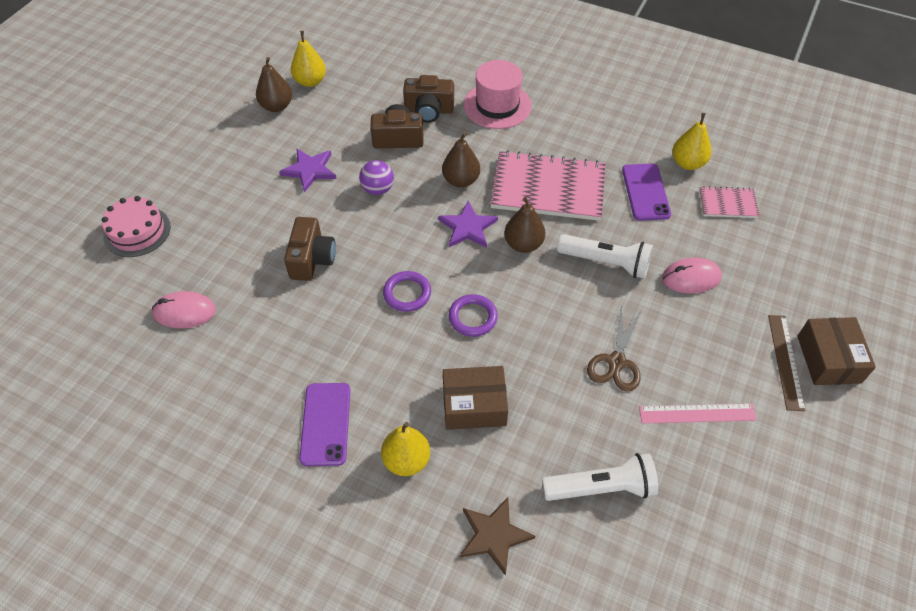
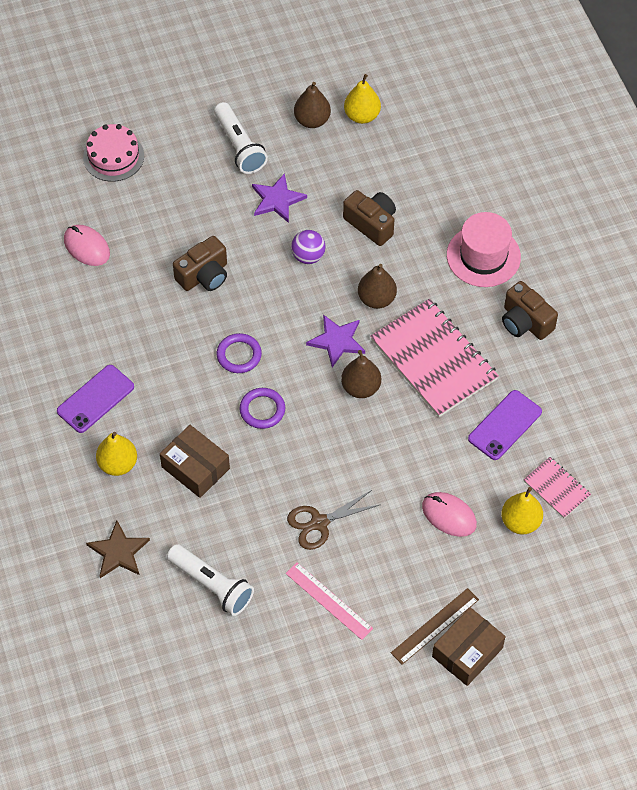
camera: 45 degrees right, 5 degrees up
(429, 110) = (423, 217): brown camera -> brown camera (525, 322)
(606, 263) = (402, 451): white flashlight -> white flashlight (239, 146)
(687, 163) = (571, 431): yellow pear -> yellow pear (520, 522)

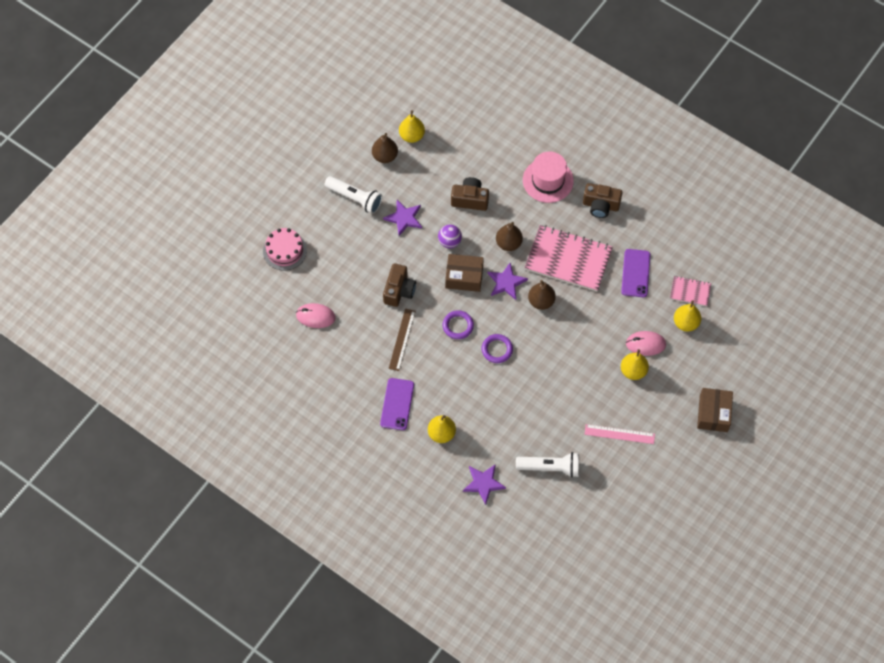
camera: 35 degrees left, 5 degrees up
(118, 552) = (483, 483): brown star -> purple star
(195, 468) = (487, 407): brown box -> brown box (464, 277)
(319, 523) = (580, 394): brown scissors -> none
(407, 537) = (633, 371): none -> yellow pear
(434, 626) = (685, 410): brown ruler -> brown ruler (402, 339)

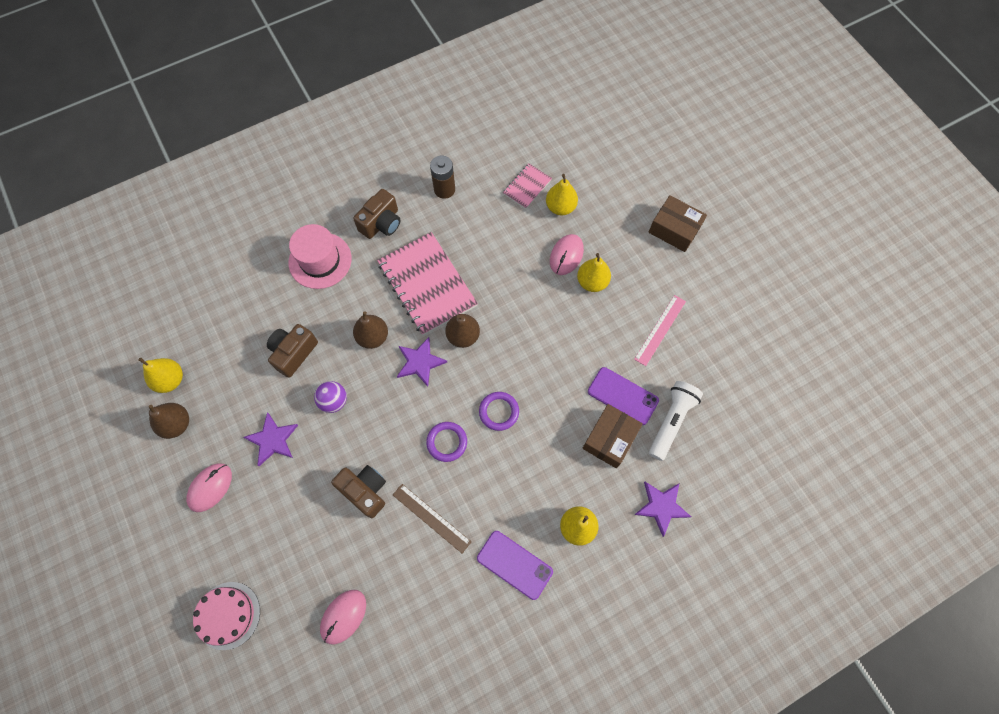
camera: 65 degrees left, 5 degrees up
(355, 198) = (210, 487): white flashlight -> pink mouse
(464, 277) = (388, 406): brown box -> brown box (610, 439)
(568, 259) = (427, 284): pink notebook -> pink notebook turned 75 degrees counterclockwise
(635, 273) = (479, 227): purple phone -> purple phone (623, 396)
(654, 235) = (444, 189): none -> brown battery

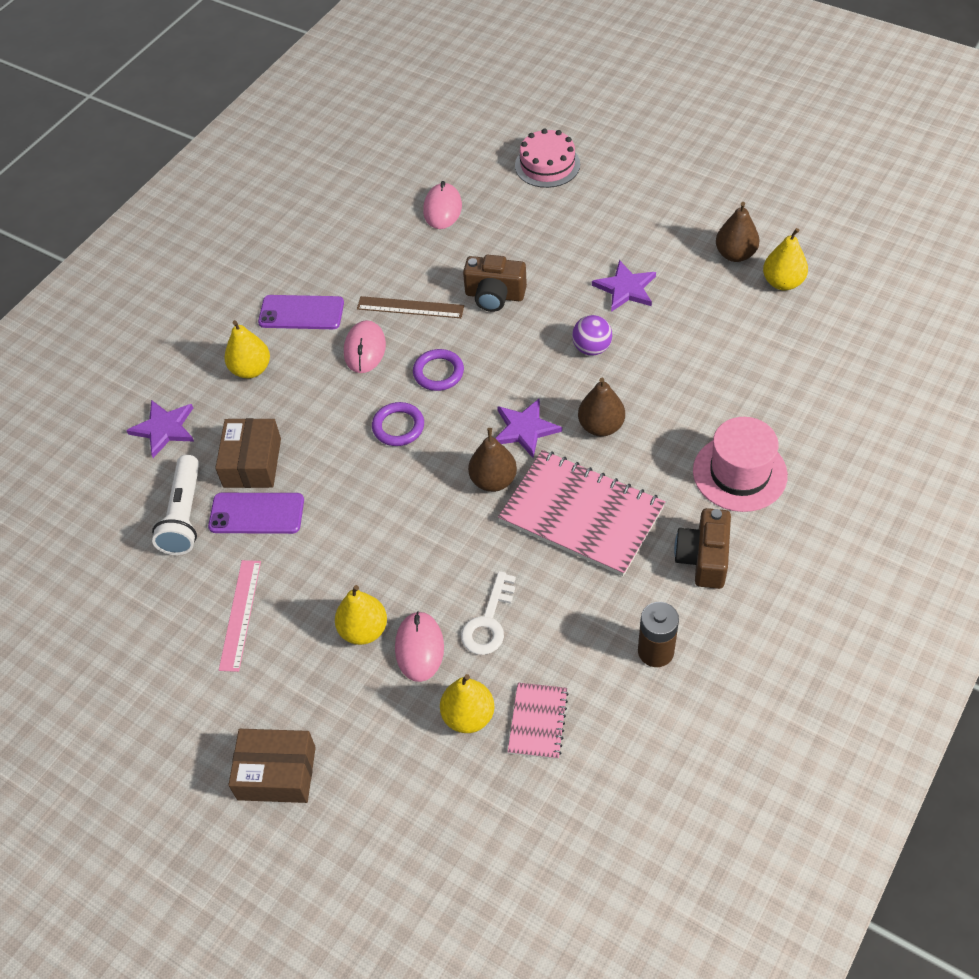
camera: 155 degrees right, 15 degrees down
(210, 487) = (650, 228): pink mouse -> pink mouse (365, 349)
(293, 353) = (677, 367): brown camera -> none
(520, 250) = (488, 621): none -> white key

